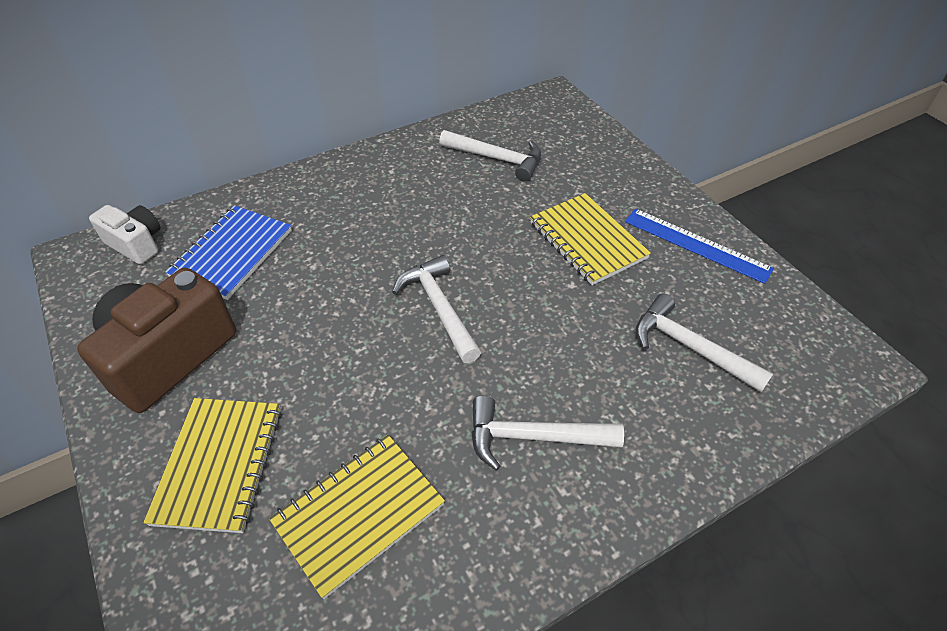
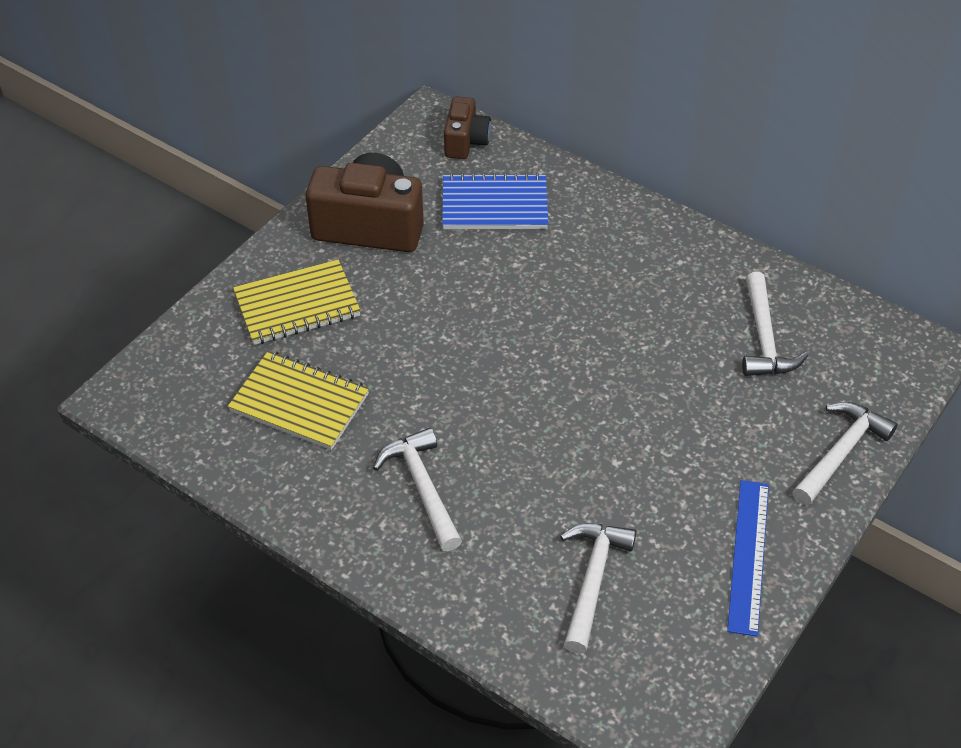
camera: 65 degrees right, 0 degrees up
(136, 244) = (465, 141): white camera -> brown camera
(439, 308) = (523, 372): white hammer -> white hammer (840, 452)
(587, 240) = (688, 456): yellow notebook -> none

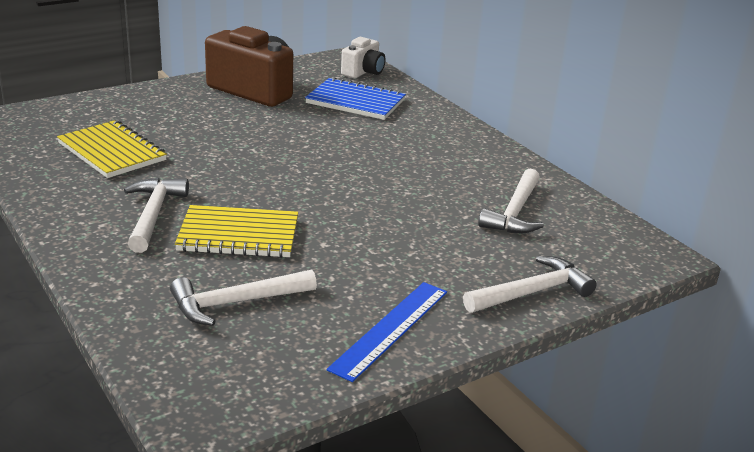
camera: 20 degrees right, 20 degrees down
(297, 305) = (163, 110): yellow notebook -> yellow notebook (238, 235)
(465, 141) = (363, 72): brown camera -> white camera
(592, 580) = (236, 303): white hammer -> white hammer turned 150 degrees counterclockwise

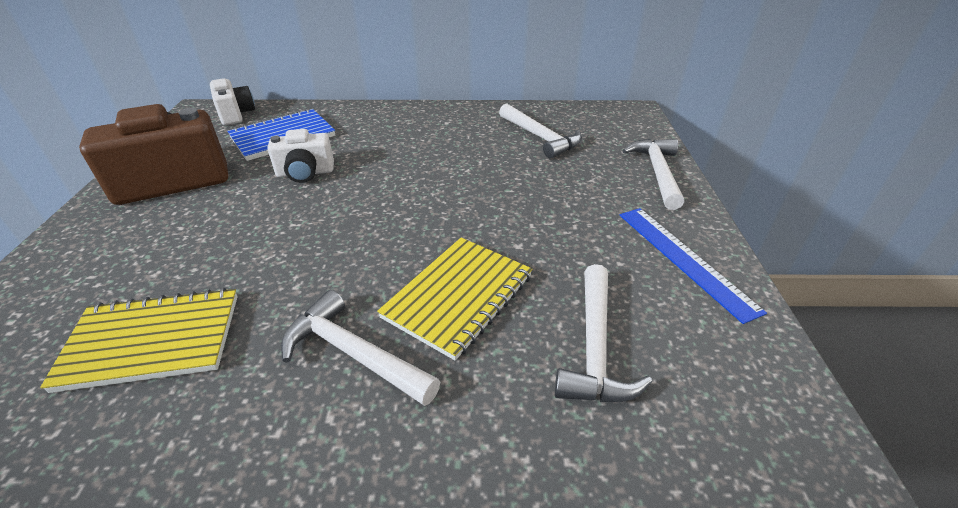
camera: 55 degrees left, 10 degrees up
(318, 129) = (305, 173): none -> white camera

